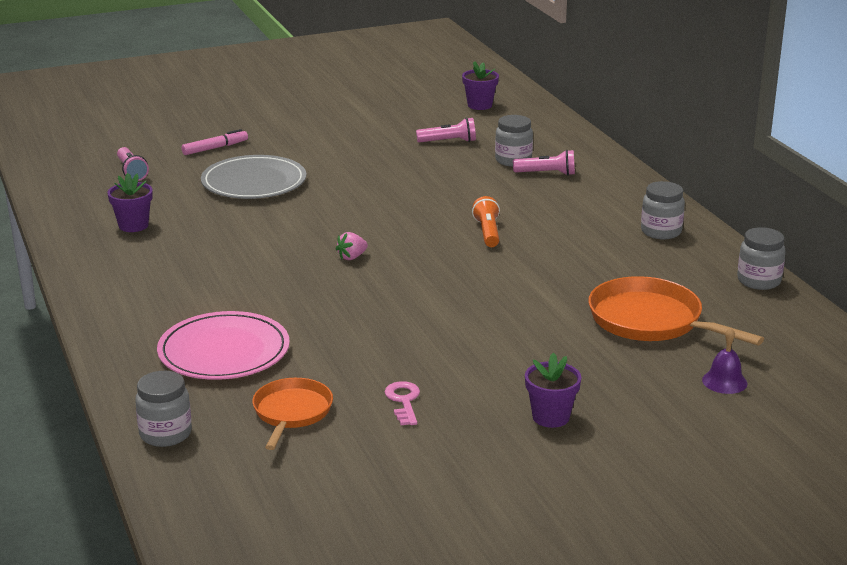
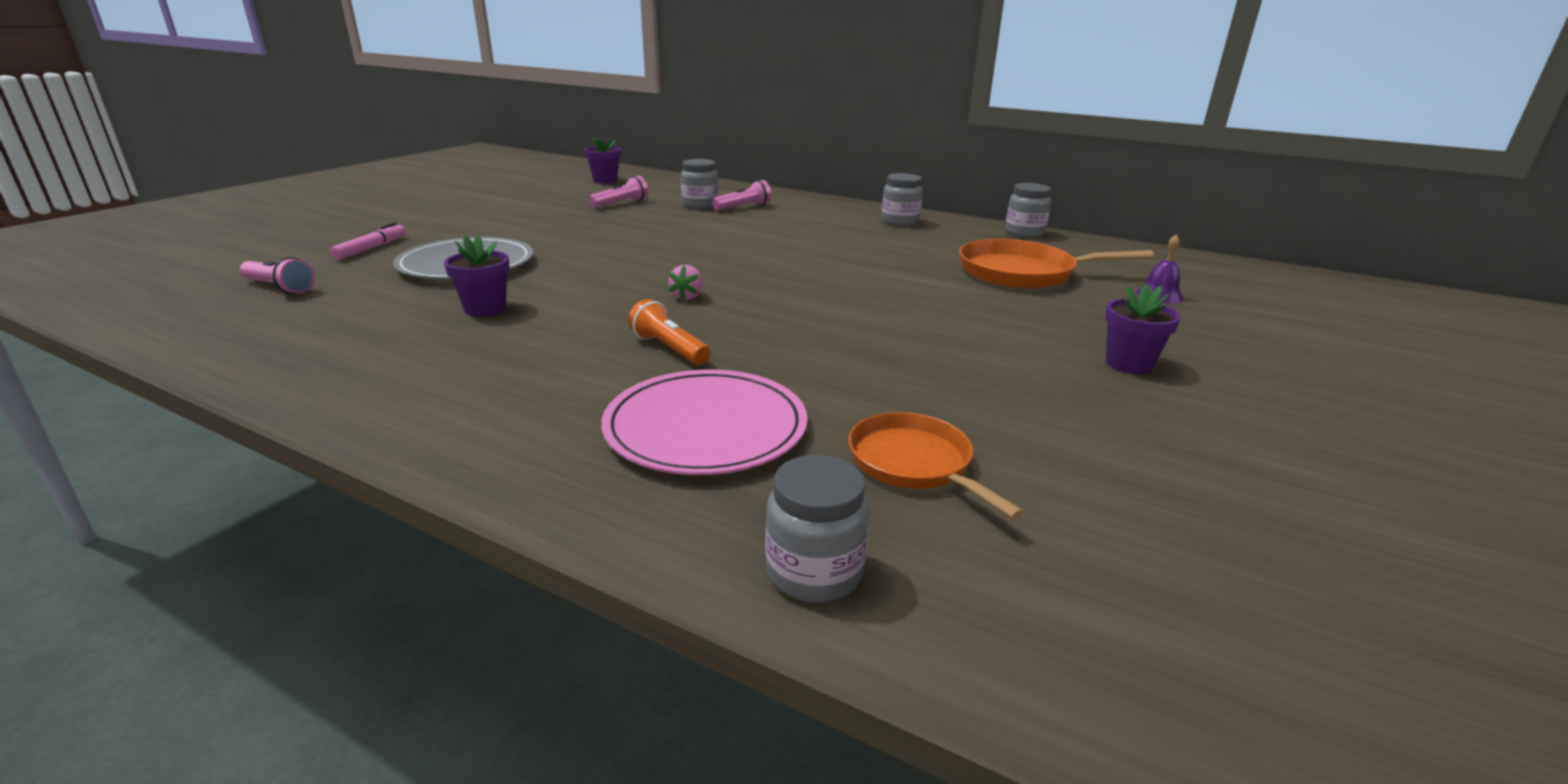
camera: 40 degrees left, 0 degrees up
(133, 225) = (357, 335): purple flower pot -> purple flower pot (485, 309)
(403, 401) = (993, 401): pink key -> none
(488, 232) = (775, 250): orange flashlight -> orange flashlight (669, 349)

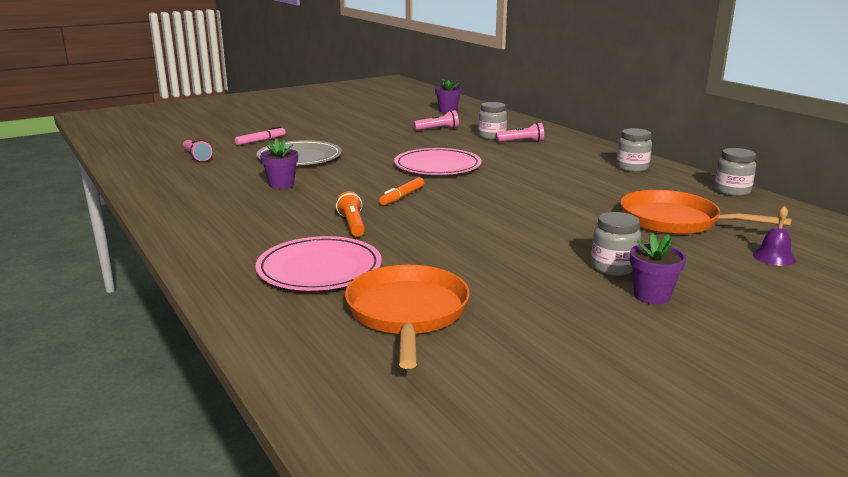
camera: 30 degrees right, 5 degrees down
(681, 249) = (437, 166): none -> pink plate
(687, 296) = (402, 196): pink strawberry -> orange marker
(814, 572) = (286, 343): grey jar -> grey jar (613, 267)
(914, 464) = (407, 313): orange pan -> orange pan, size x1.56

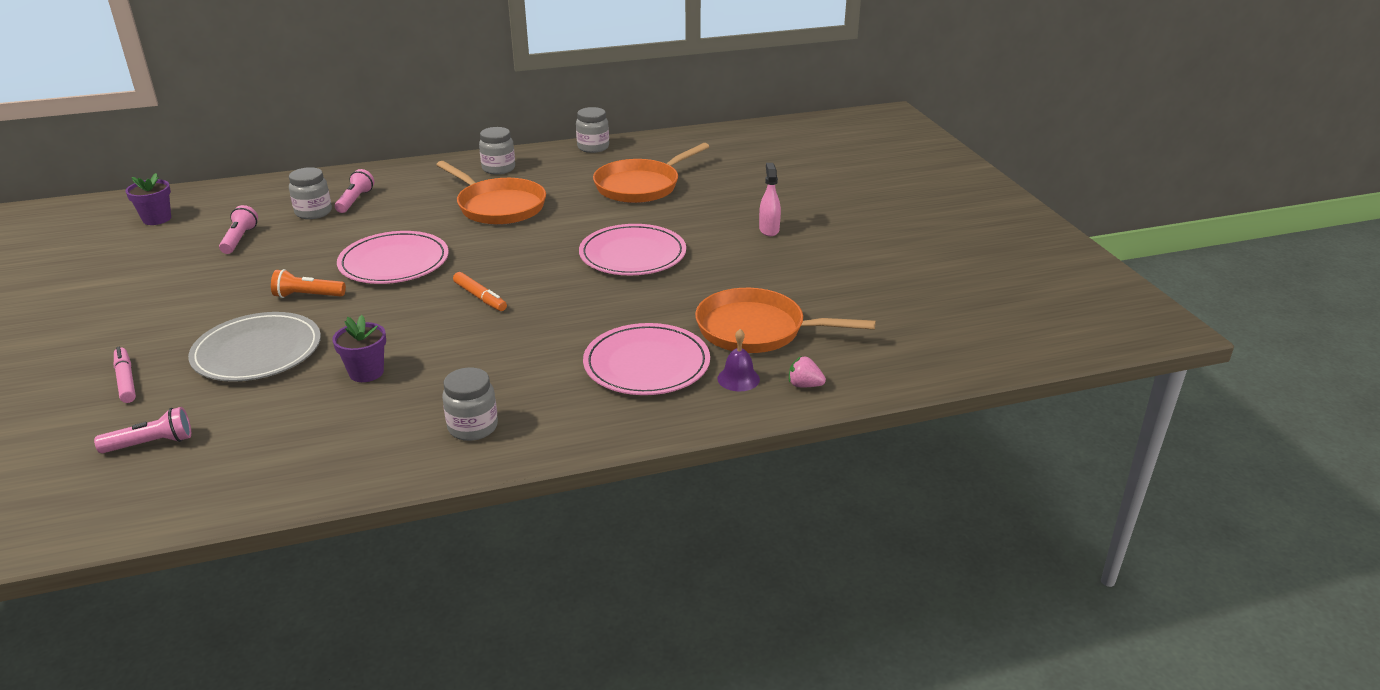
camera: 75 degrees left, 10 degrees up
(300, 352) = (804, 385): none -> pink strawberry
(352, 224) = (543, 335): orange flashlight -> orange flashlight (308, 296)
(522, 237) = (632, 254): none -> pink plate
(561, 178) = (498, 206): none -> orange pan
(613, 267) = (715, 231): grey jar -> grey jar (473, 427)
(652, 296) = (769, 230): purple flower pot -> pink spray bottle
(773, 257) = (728, 173): purple bell -> purple bell (738, 379)

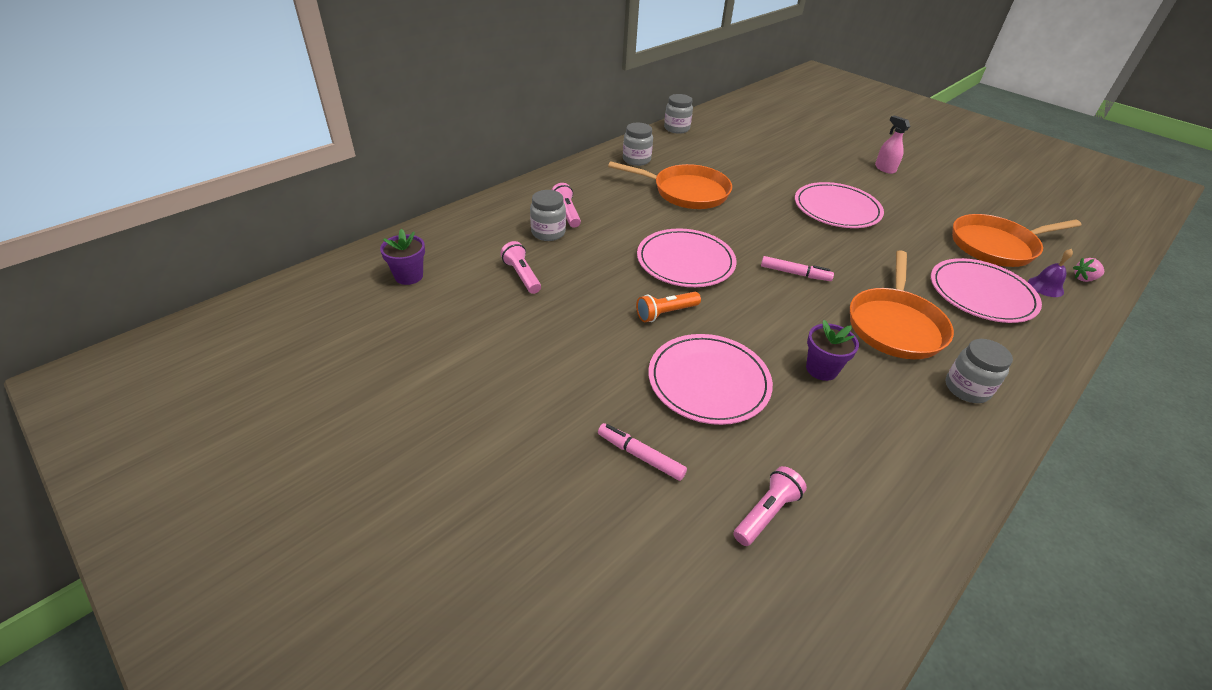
camera: 30 degrees left, 10 degrees up
(257, 352) = (708, 381): grey plate -> pink plate
(480, 297) = (795, 273): orange marker -> pink marker
(641, 186) = (756, 153): orange pan -> orange pan (895, 325)

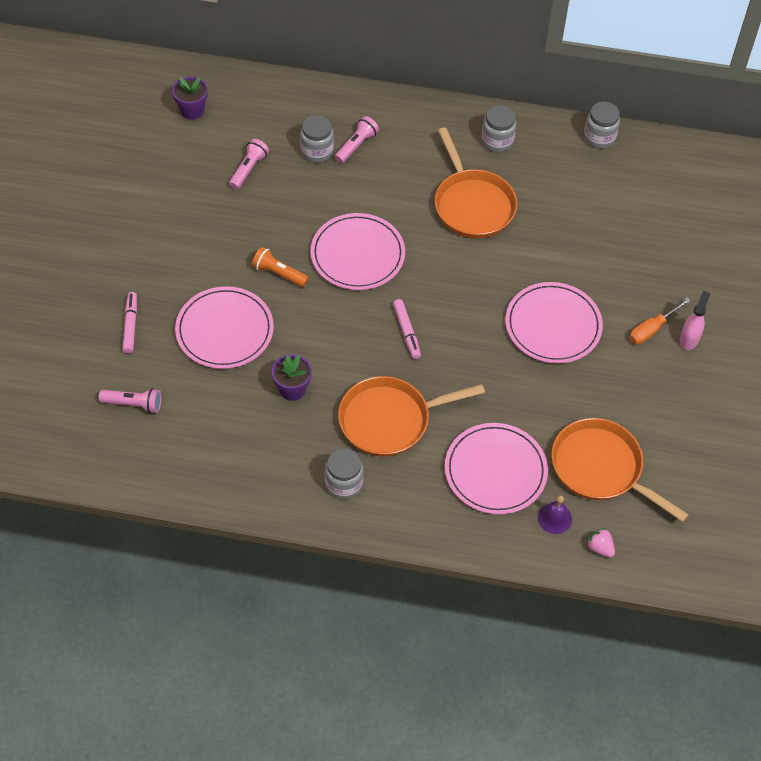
camera: 55 degrees right, 15 degrees up
(867, 177) = (652, 329): none -> orange screwdriver

